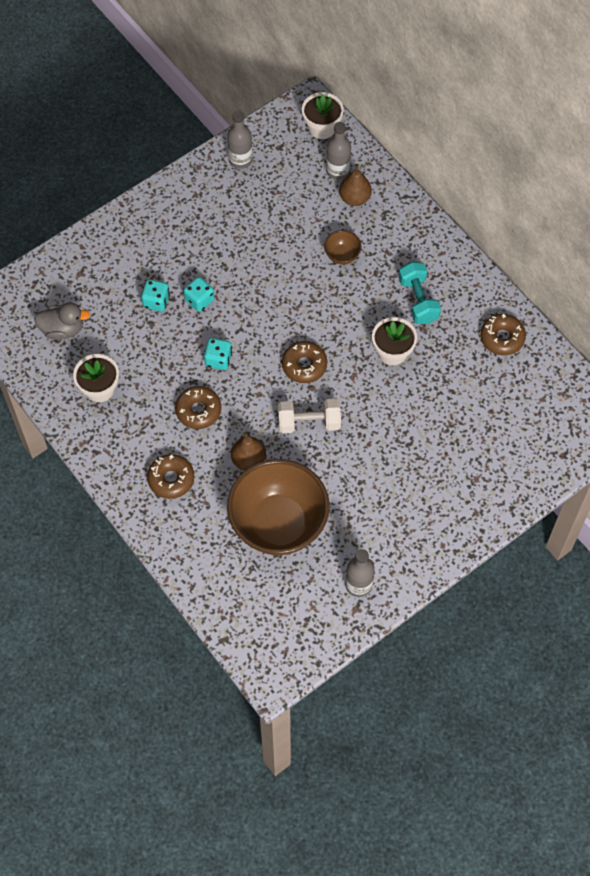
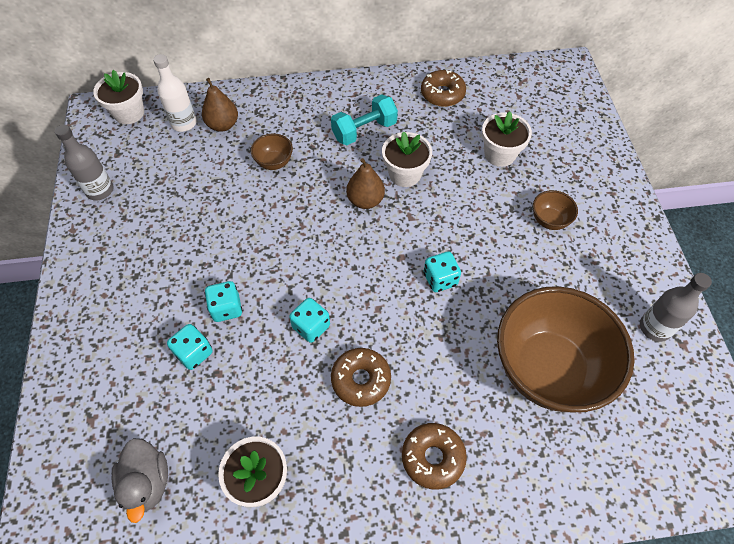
camera: 60 degrees left, 5 degrees down
(63, 329) = (147, 482): grey duck -> grey duck turned 135 degrees clockwise
(248, 460) = (452, 359): brown pear -> brown pear (365, 200)
(304, 365) = (371, 251): brown donut -> none
(309, 422) = (440, 279): white dumbbell -> turquoise dice
(337, 171) = (184, 123): grey bottle -> white bottle
(415, 476) = (549, 220): none -> brown bowl
(418, 300) = (364, 131): turquoise dumbbell -> turquoise dumbbell turned 45 degrees counterclockwise
(461, 412) = (500, 154): none -> white flower pot

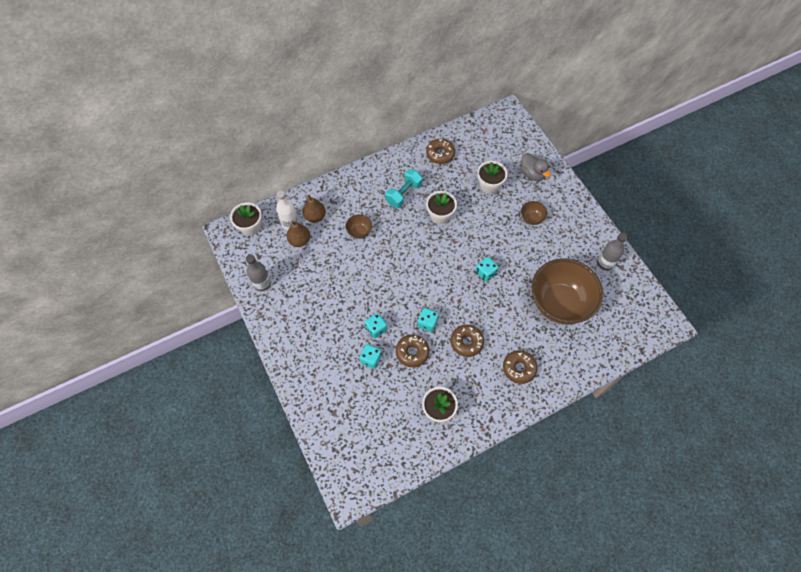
camera: 20 degrees left, 5 degrees up
(147, 482) = (381, 432): grey duck -> grey duck (532, 174)
(264, 365) = (412, 352): none -> brown donut
(365, 200) = (424, 239): brown pear -> brown pear (299, 240)

